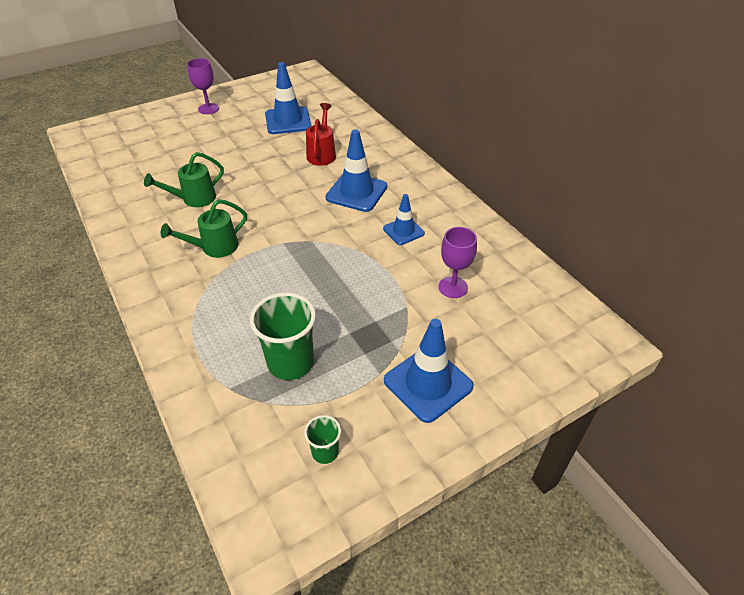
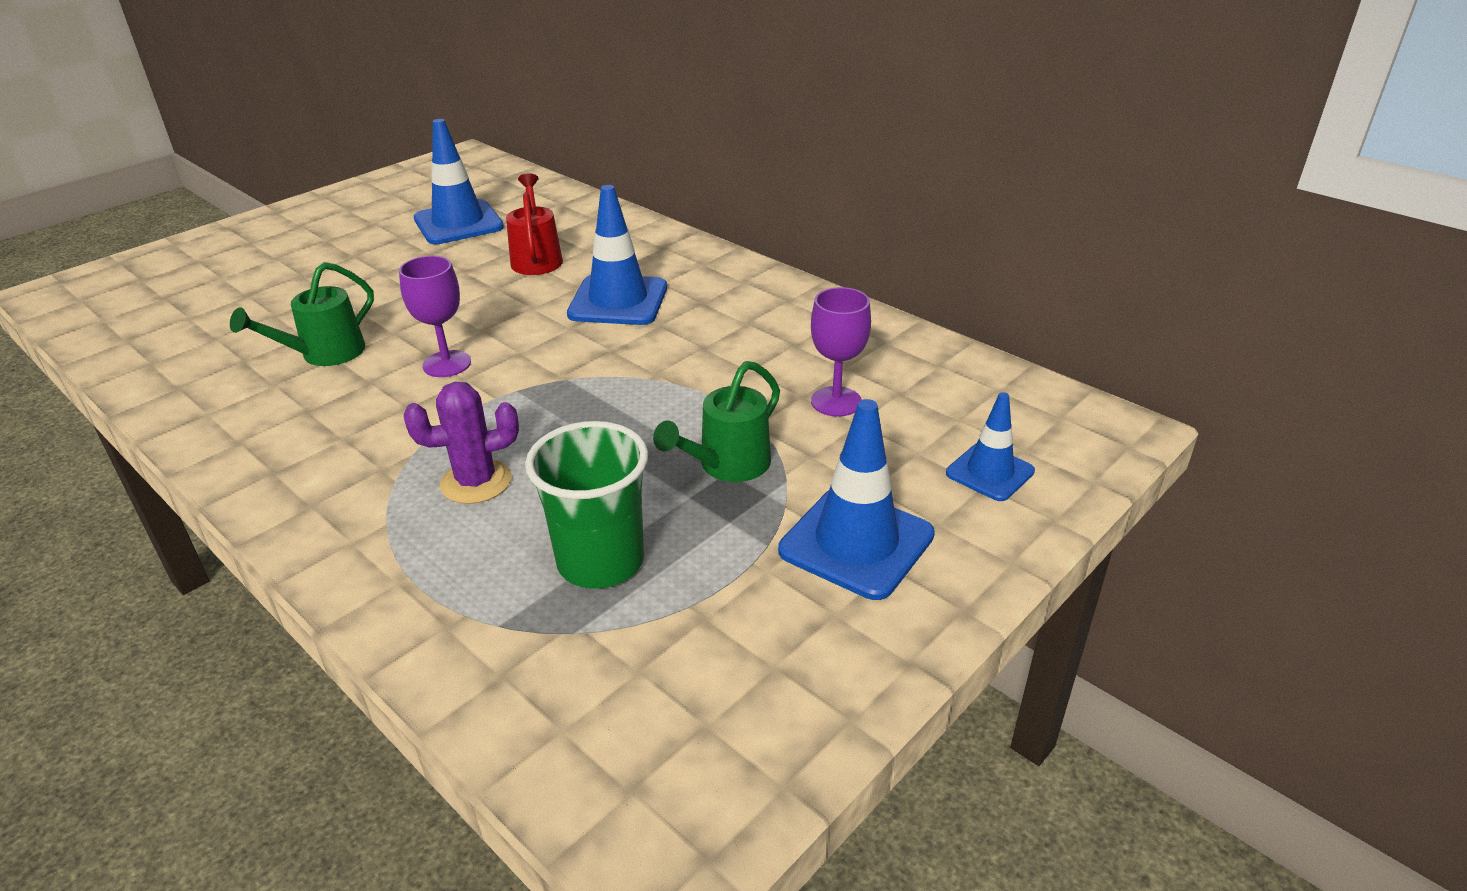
camera: 15 degrees left, 10 degrees down
(208, 109) = (306, 225): purple goblet -> purple goblet (447, 364)
(214, 248) = (390, 418): green watering can -> green watering can (727, 465)
(244, 298) = (476, 482): none -> purple cactus
(325, 452) = (720, 684): green cup -> none
(403, 231) = (720, 340): blue traffic cone -> blue traffic cone (989, 472)

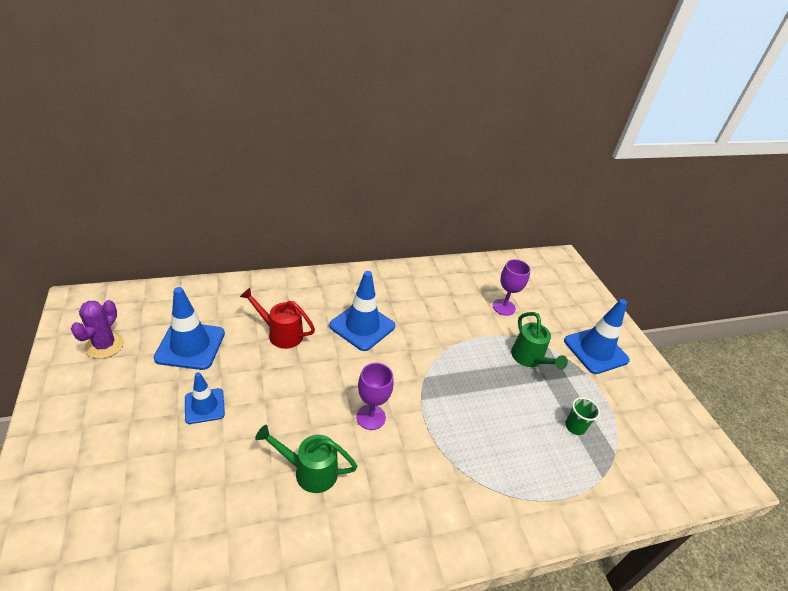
camera: 65 degrees left, 5 degrees up
(324, 354) = (309, 471): green watering can -> green watering can turned 120 degrees clockwise
(476, 482) = (493, 446): purple cactus -> purple cactus (105, 345)
(600, 562) = (575, 427): green cup -> green cup, size x0.52
(989, 472) = (571, 298): blue traffic cone -> blue traffic cone (204, 406)

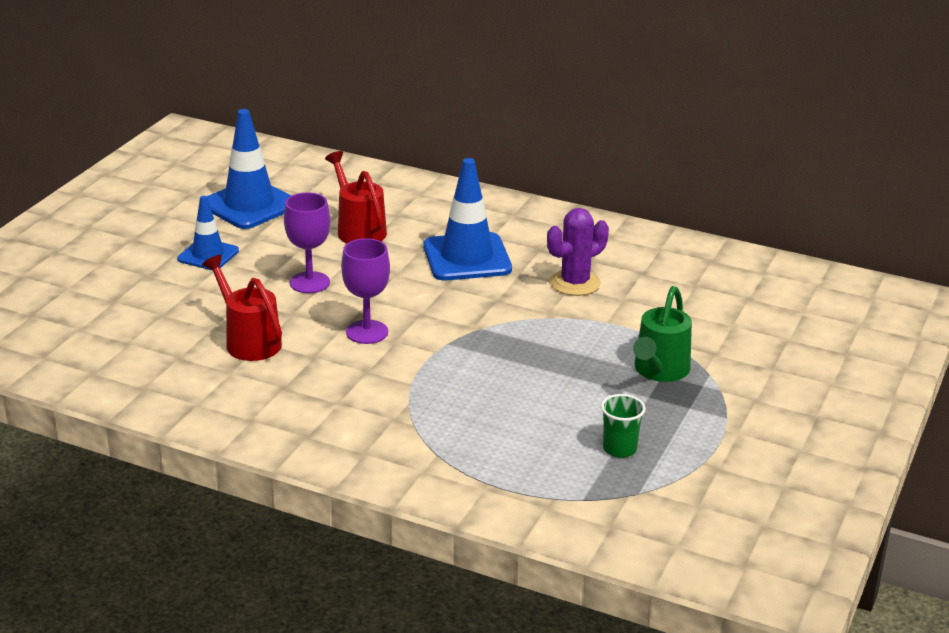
camera: 45 degrees right, 10 degrees down
(105, 345) = (169, 176): purple cactus -> purple cactus (575, 283)
(309, 471) = (248, 341): green watering can -> red watering can
(504, 307) = (705, 312): purple goblet -> purple goblet (309, 282)
(595, 350) = (785, 405): blue traffic cone -> none

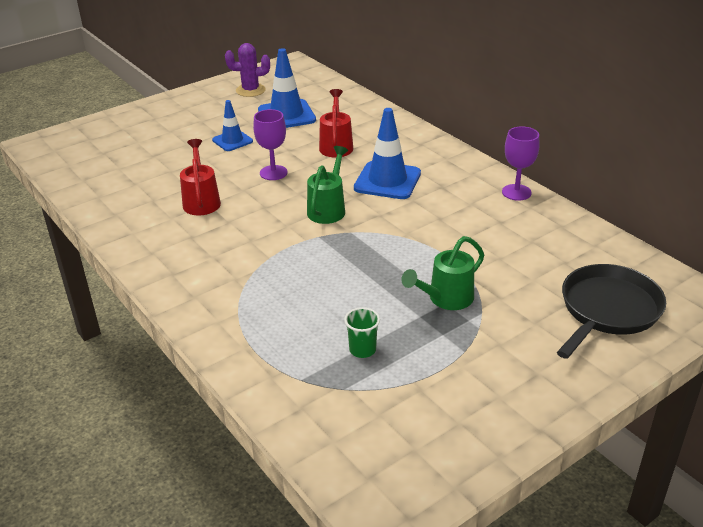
camera: 30 degrees right, 5 degrees up
(367, 332) = (276, 214): purple goblet -> purple goblet (516, 192)
(426, 309) = (328, 209): none -> green watering can
(575, 283) = (444, 217): purple cactus -> purple cactus (250, 90)
(831, 335) = (607, 310): none -> black pan

